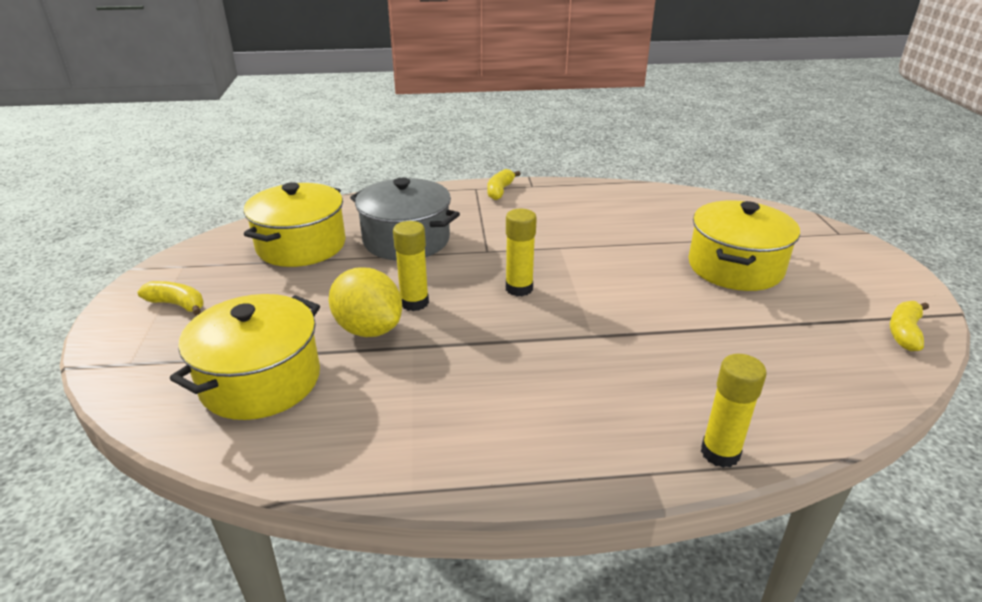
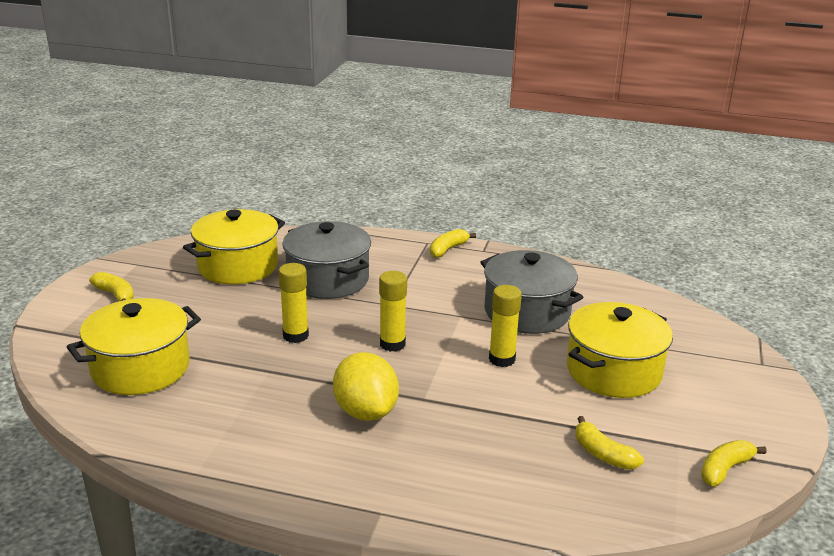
camera: 20 degrees right, 5 degrees down
(369, 329) = (244, 348): yellow lemon -> yellow lemon (365, 412)
(616, 231) = (527, 312): none -> grey pot
(720, 453) = (449, 515): yellow glue stick -> yellow glue stick (502, 359)
(797, 346) = (603, 454): none -> yellow banana

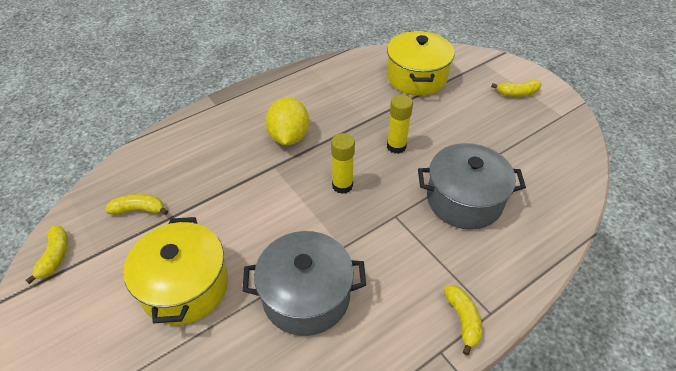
camera: 130 degrees right, 20 degrees up
(238, 266) = (524, 161): yellow pot -> none
(365, 412) = (289, 137): yellow lemon -> yellow lemon turned 75 degrees clockwise
(502, 359) = (267, 231): yellow glue stick -> none

